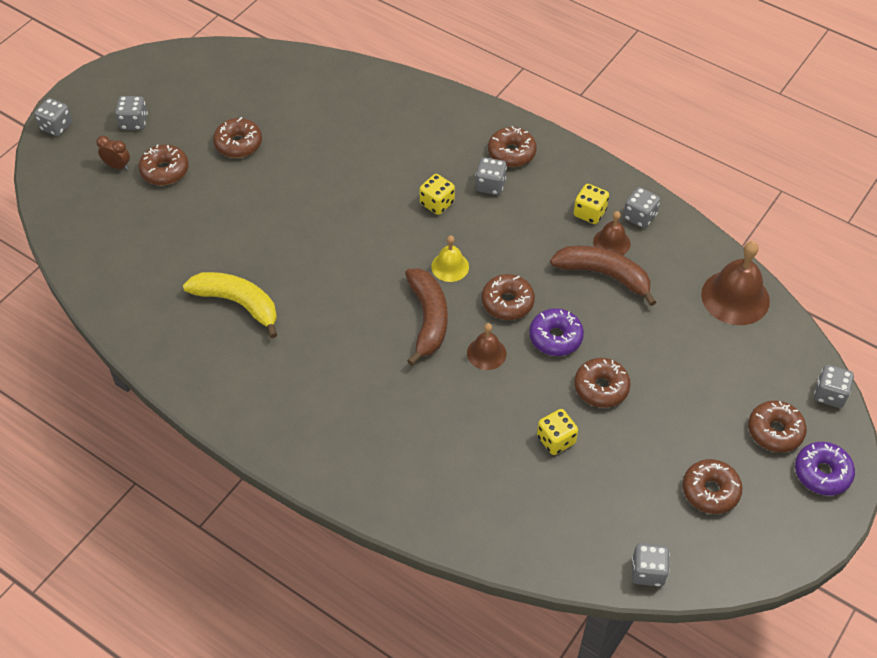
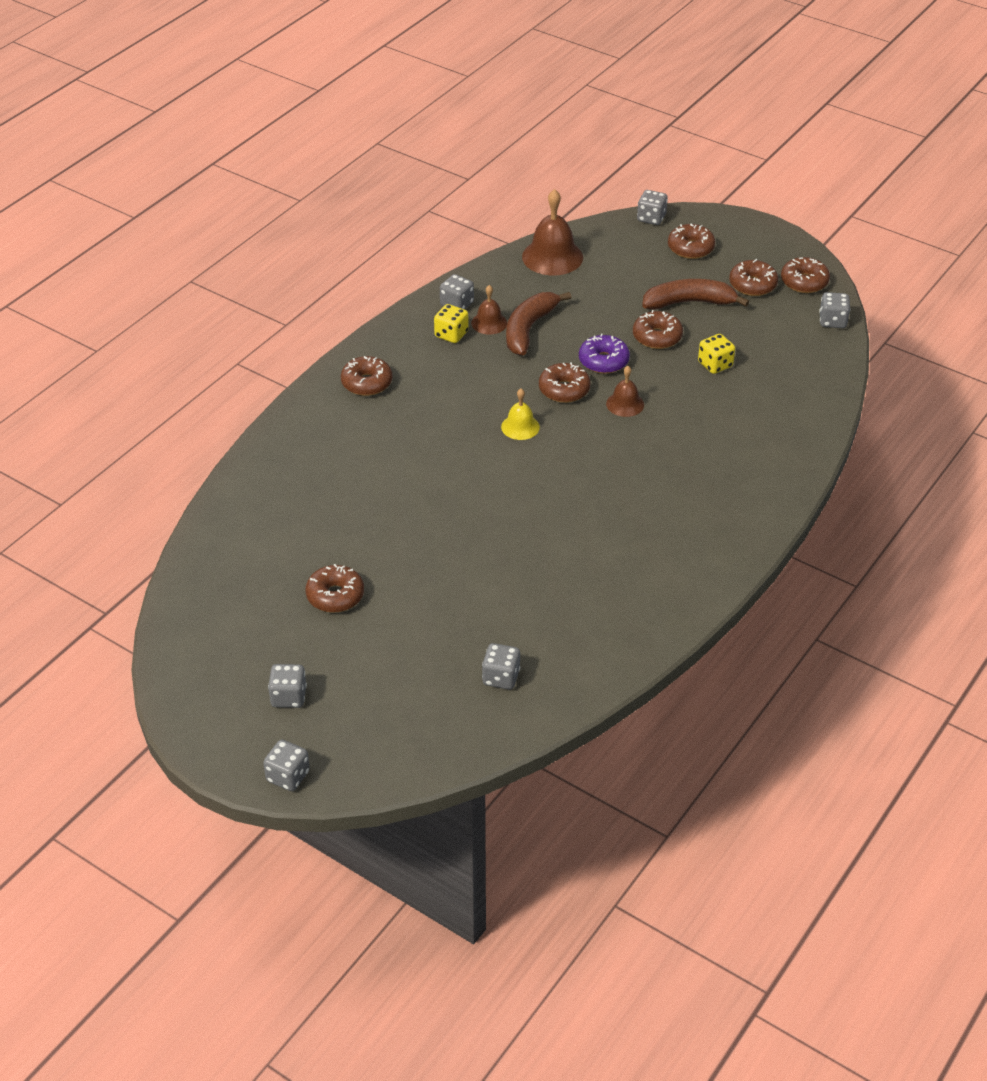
camera: 90 degrees left, 10 degrees down
(117, 166) = (364, 705): brown clock -> none
(165, 171) = (375, 659): brown donut -> brown donut (804, 282)
(238, 304) = (574, 580): yellow banana -> none
(428, 319) = (587, 441): brown banana -> brown banana (689, 302)
(437, 203) = (435, 436): yellow dice -> none
(490, 185) = (411, 398): grey dice -> grey dice (501, 677)
(822, 473) = (727, 229): purple donut -> none

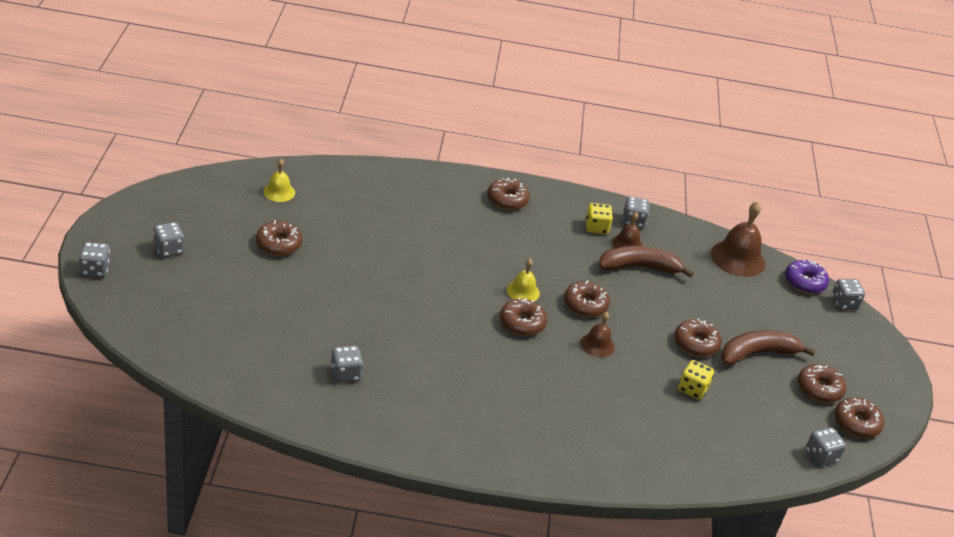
camera: 55 degrees right, 5 degrees down
(238, 566) = (279, 192): none -> yellow bell
(501, 677) = (245, 351): grey dice -> grey dice (345, 374)
(603, 361) = (638, 319): purple donut -> purple donut (804, 282)
(689, 302) = (757, 353): brown banana -> brown banana turned 75 degrees counterclockwise
(690, 248) = (829, 337): brown donut -> brown donut (522, 323)

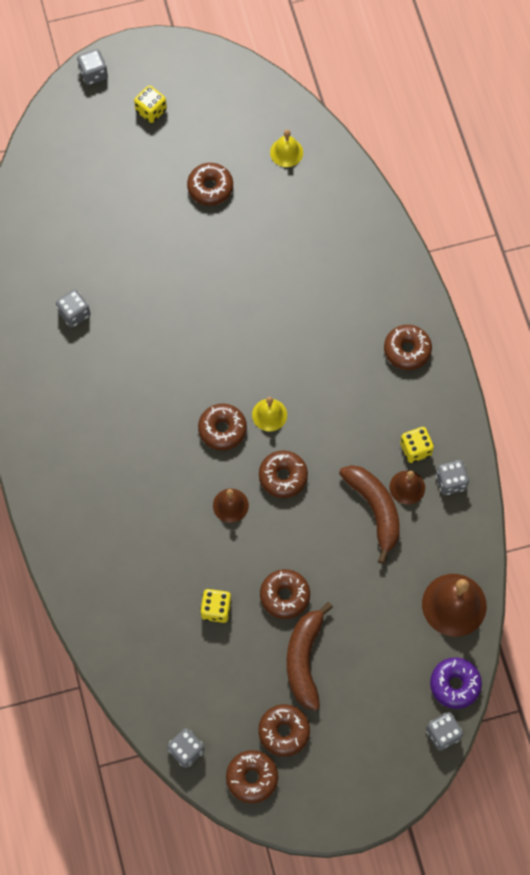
camera: 75 degrees right, 30 degrees up
(169, 249) = (151, 111): grey dice -> yellow dice
(757, 353) = (304, 659): brown banana -> brown banana turned 135 degrees counterclockwise

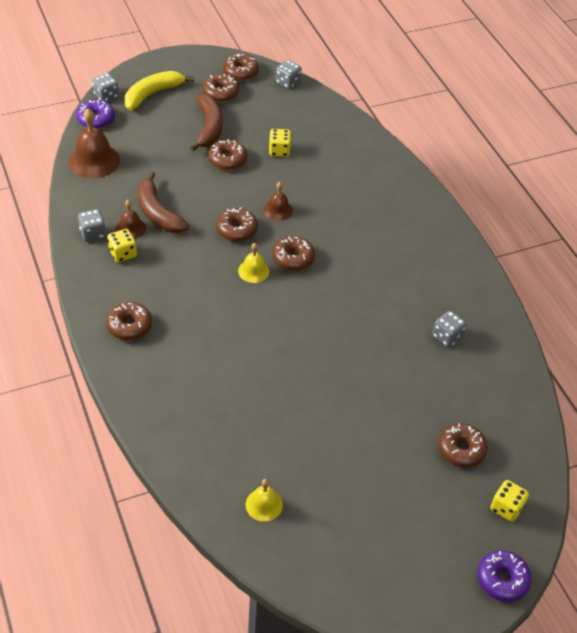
camera: 170 degrees right, 20 degrees down
(93, 74) = (502, 579): grey dice -> purple donut
(151, 111) = (424, 540): yellow dice -> yellow dice (506, 508)
(210, 188) = (341, 460): brown donut -> brown donut (461, 450)
(378, 734) = (152, 94): none -> yellow banana

